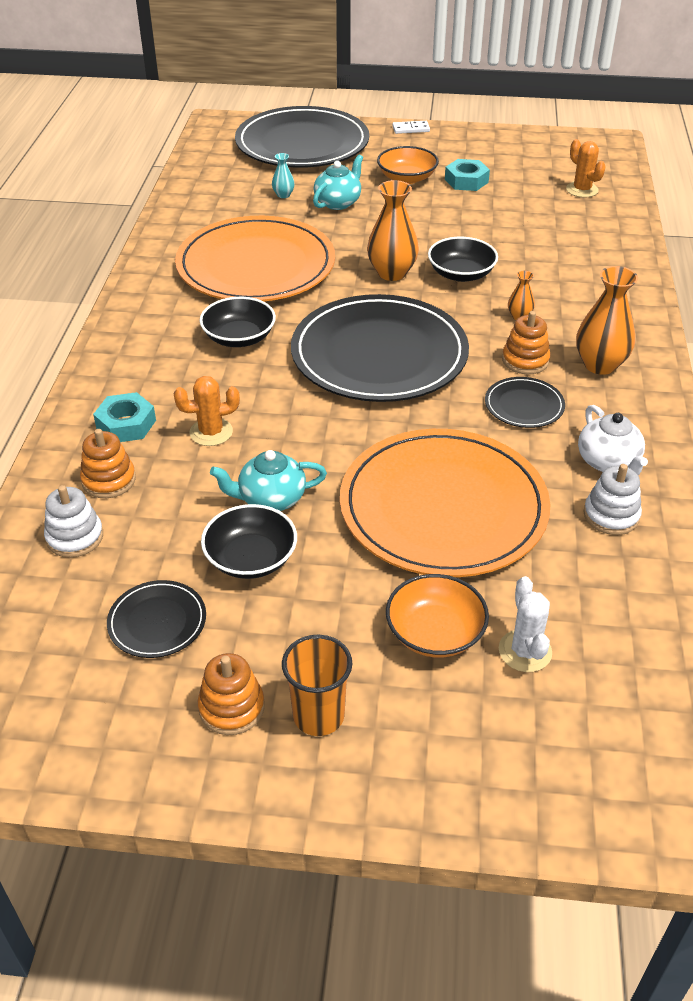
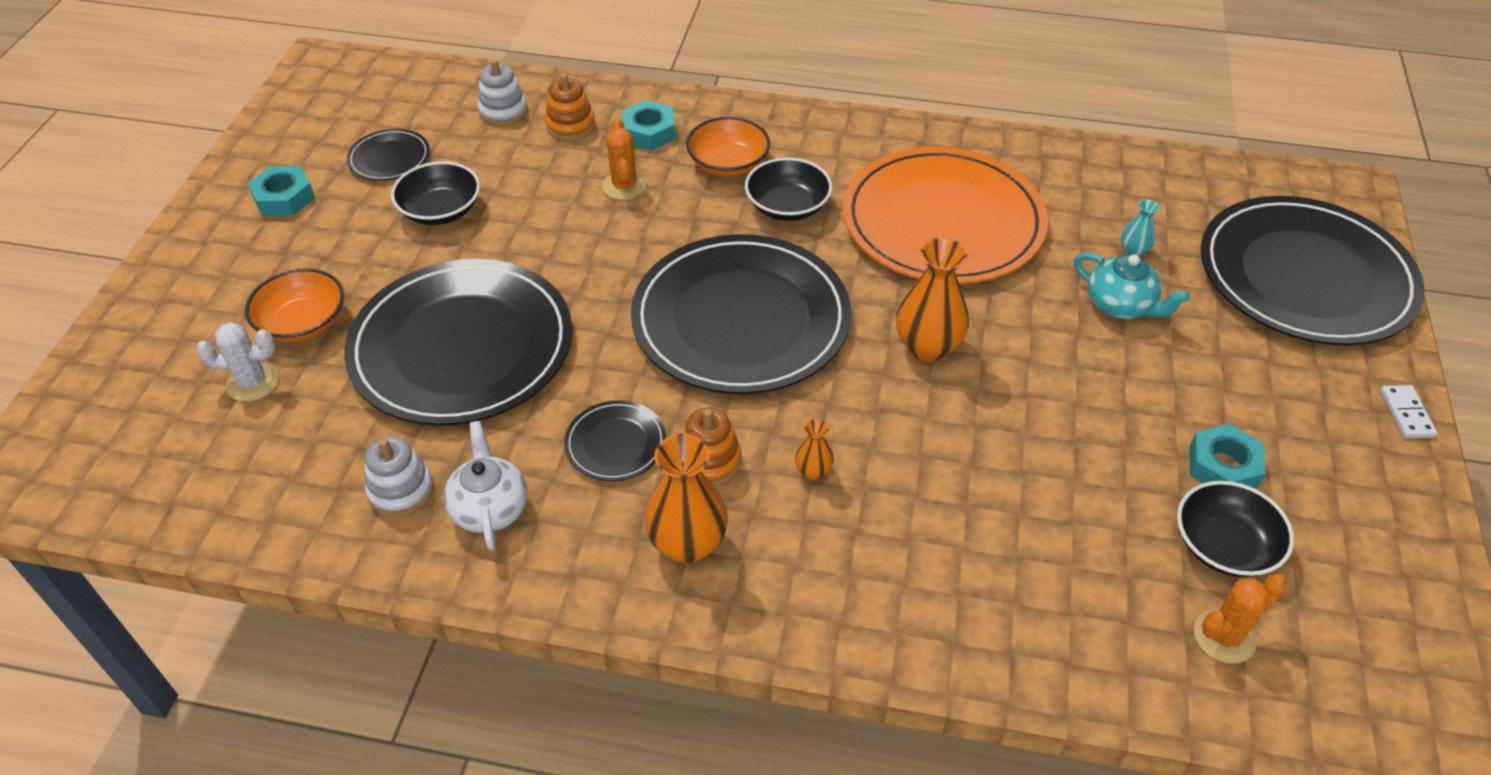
camera: 95 degrees right, 5 degrees up
(231, 707) = (284, 198): orange stacking toy -> turquoise nut
(271, 499) = (514, 224): turquoise teapot -> none
(318, 716) = (252, 244): orange cup -> none
(407, 178) = (1216, 390): orange bowl -> orange bowl (728, 163)
(443, 507) = (462, 347): orange plate -> black plate
(461, 274) = (926, 421): black bowl -> black bowl (1224, 545)
(608, 462) = (490, 508): white teapot -> white teapot turned 90 degrees clockwise

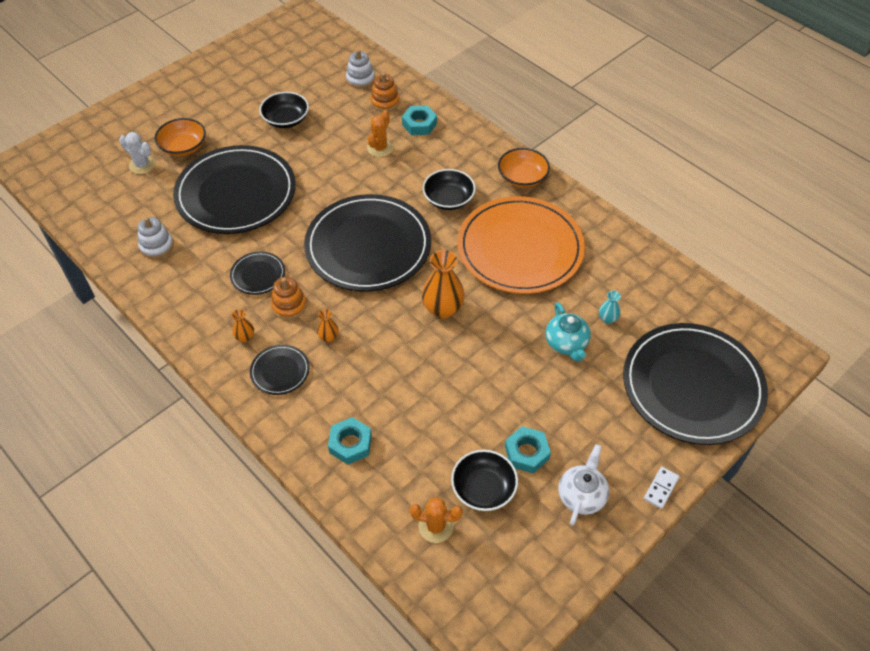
camera: 35 degrees right, 5 degrees up
(284, 198) = (226, 80): turquoise nut -> turquoise nut (350, 444)
(389, 158) = (287, 81): black plate -> black plate (280, 371)
(490, 508) = (183, 274): white teapot -> white teapot (581, 495)
(687, 544) = (245, 337): orange vase -> orange vase, size x0.50
(728, 163) = (442, 161): orange bowl -> orange bowl (522, 177)

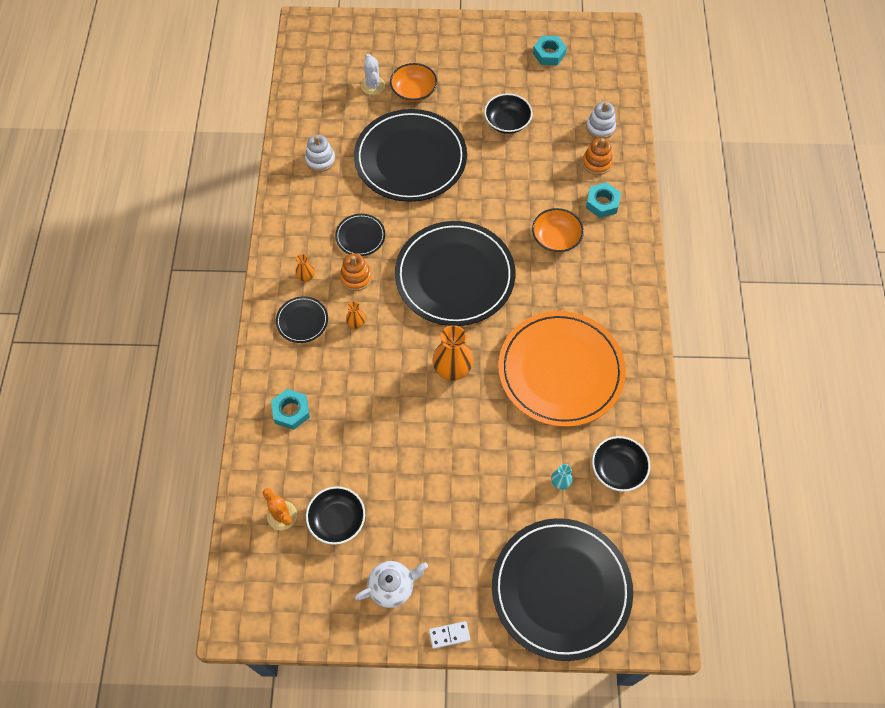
camera: 45 degrees right, 10 degrees up
(380, 148) = (549, 201): orange cactus -> none
(448, 199) = (553, 285): black bowl -> black bowl (618, 469)
(522, 177) = (630, 314): orange bowl -> orange bowl (556, 238)
(527, 453) = (391, 523): turquoise nut -> turquoise nut (549, 54)
(566, 343) = (508, 473): turquoise teapot -> none

